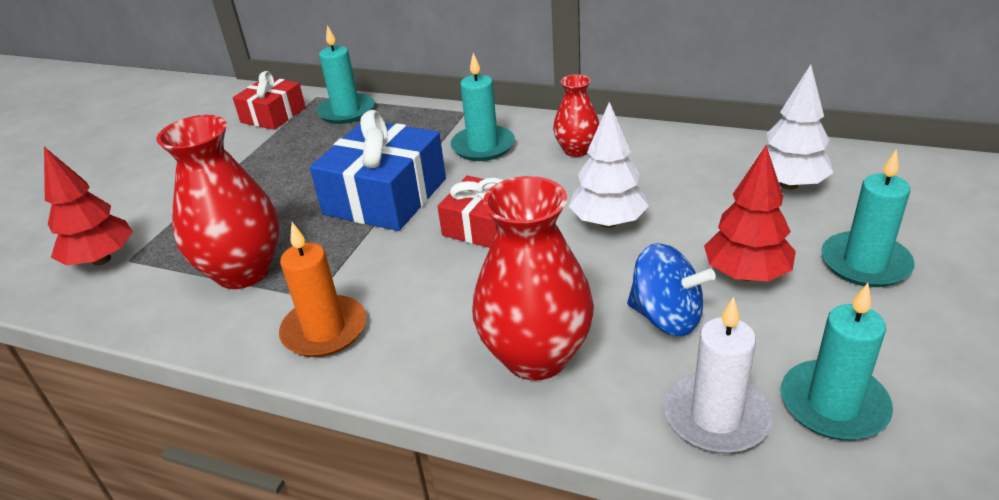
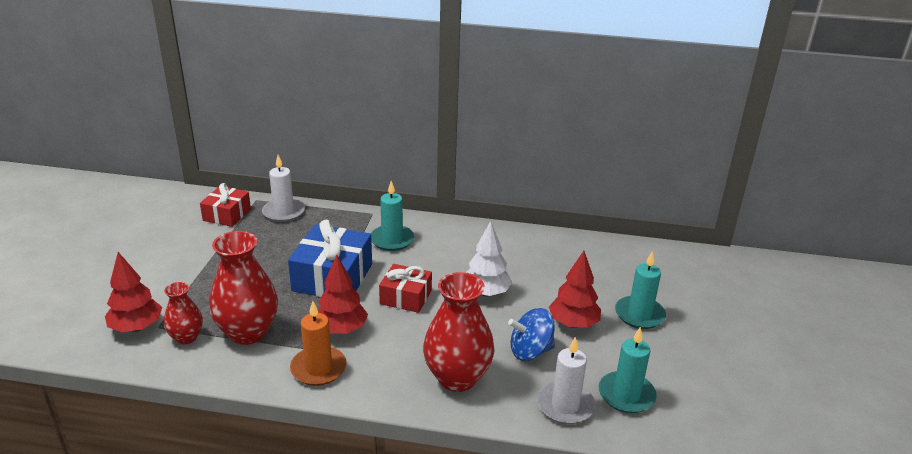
camera: 15 degrees left, 5 degrees down
(346, 111) = (284, 212): turquoise candle -> white candle
(375, 272) = (341, 329): none -> red tree
(576, 150) = (457, 243): red vase -> red vase (186, 337)
(666, 317) = (530, 351): blue spinning top -> blue spinning top turned 150 degrees clockwise
(789, 184) = (593, 266): white tree -> none

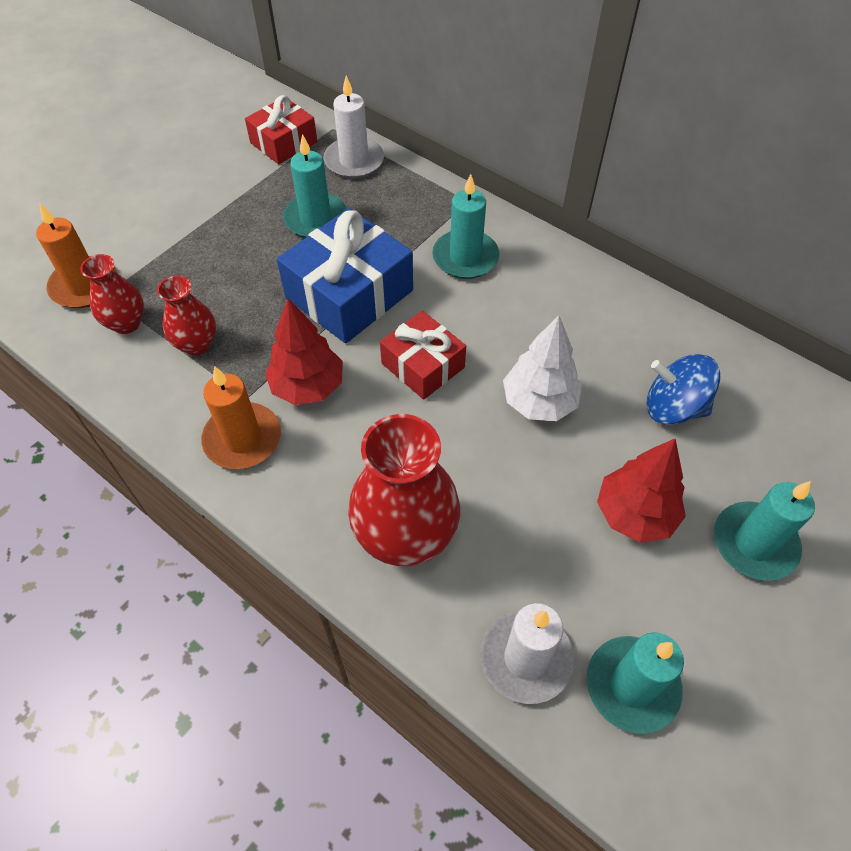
camera: 30 degrees right, 25 degrees up
(137, 327) = (84, 286): red tree -> orange candle
(248, 332) = (197, 344): red vase -> red vase, size x0.56
(280, 247) = (315, 219): none -> turquoise candle
(530, 351) = (537, 536): blue spinning top -> blue spinning top (673, 407)

